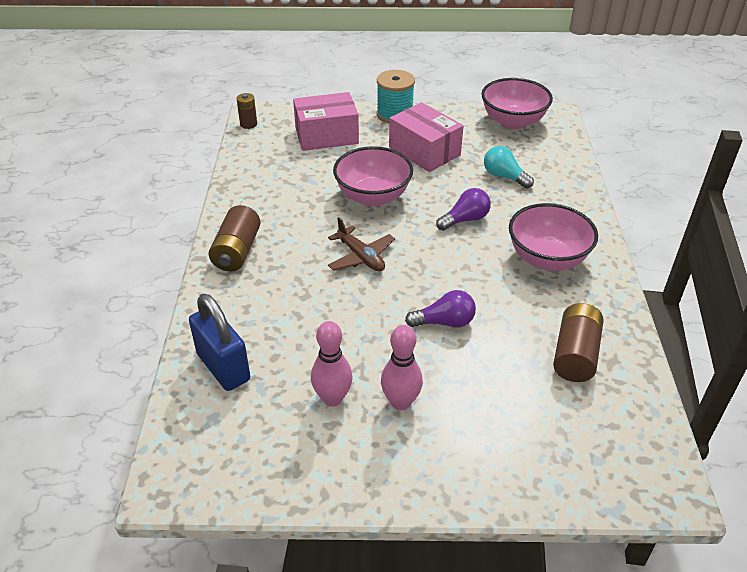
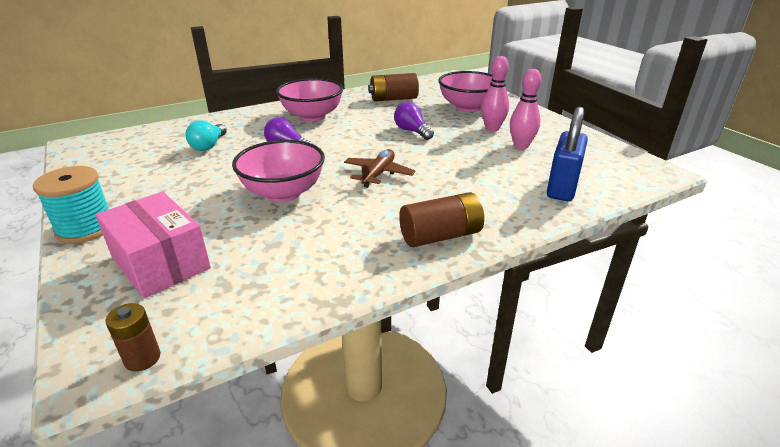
camera: 120 degrees left, 10 degrees down
(424, 151) = (177, 189): pink box -> none
(513, 122) = (96, 159): pink bowl -> pink bowl (468, 107)

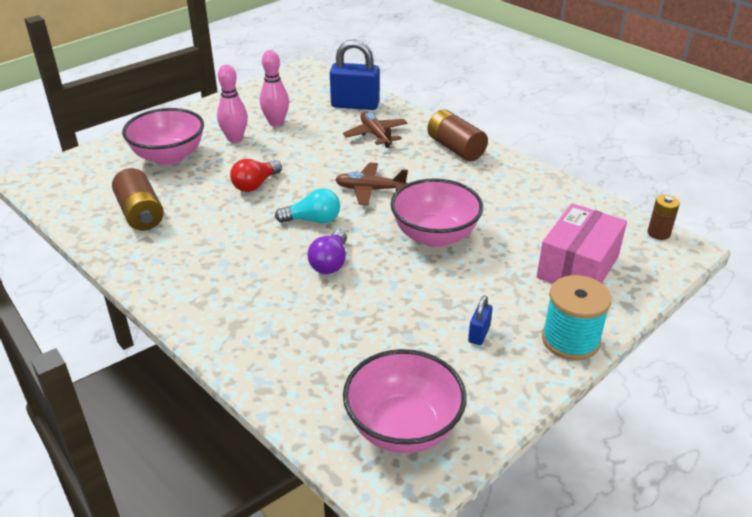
camera: 105 degrees left, 5 degrees up
(147, 189) = (479, 334): none -> blue padlock
(209, 145) = (348, 332): turquoise light bulb -> turquoise light bulb (313, 220)
(312, 116) = (220, 270): pink bowl -> pink bowl (403, 428)
(412, 131) = (255, 185): purple light bulb -> red light bulb
(486, 190) = (375, 135): none -> brown plane

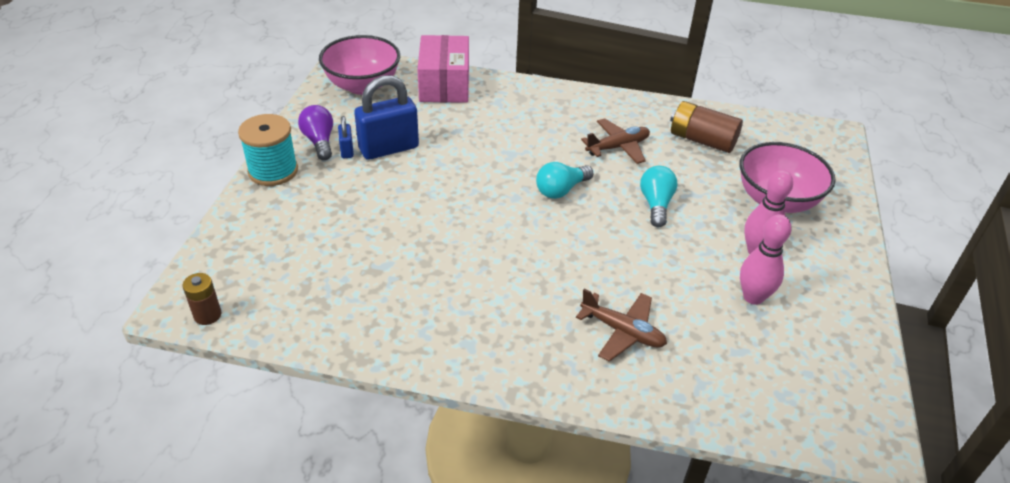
camera: 145 degrees right, 5 degrees up
(255, 185) = (656, 204): red light bulb -> turquoise light bulb
(330, 263) = (505, 160): purple light bulb -> purple light bulb (319, 141)
(355, 105) = (709, 381): blue padlock -> blue padlock (388, 148)
(370, 190) = (546, 245): brown plane -> brown plane (618, 147)
(434, 236) = (439, 218): pink bowl -> none
(455, 148) = (508, 353): brown battery -> none
(577, 267) = (287, 238): pink box -> pink box (444, 84)

